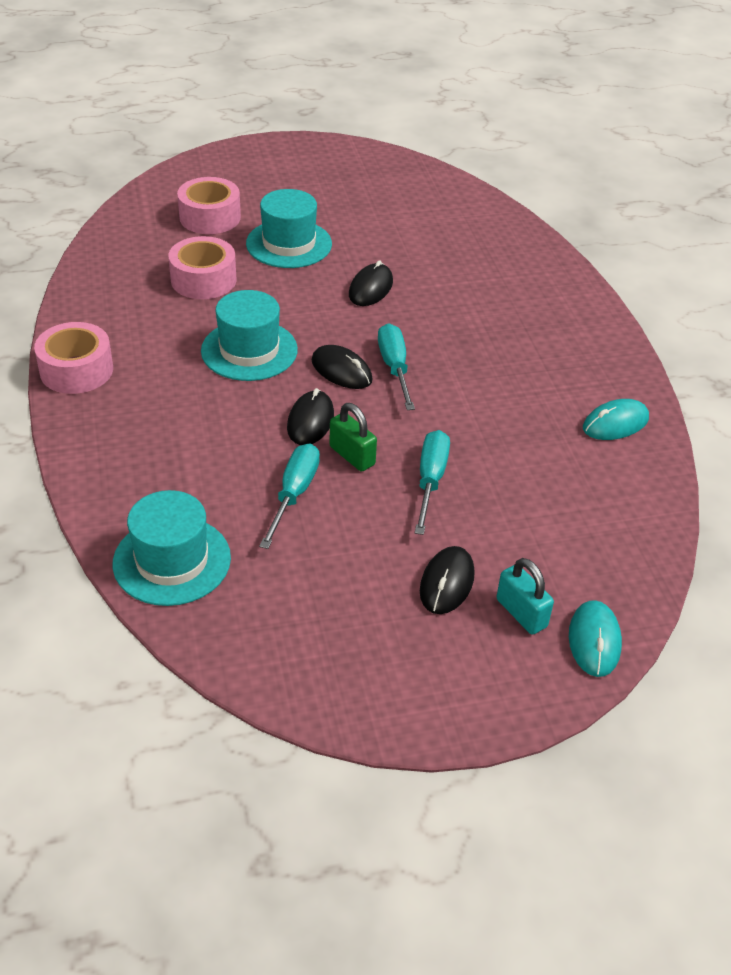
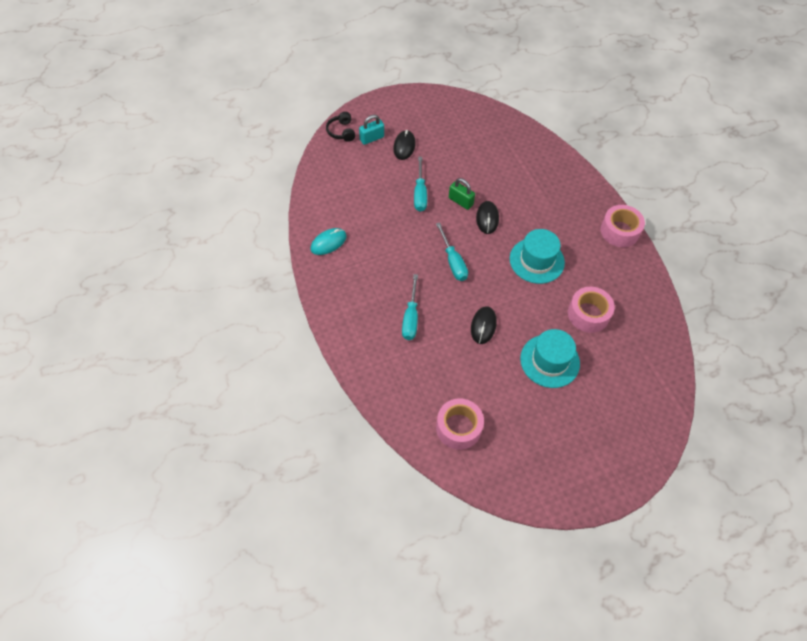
camera: 170 degrees right, 15 degrees up
(172, 560) = (520, 139): turquoise hat -> none
(210, 217) = (614, 380): pink tape -> pink tape (458, 428)
(294, 494) = (481, 177): turquoise screwdriver -> turquoise screwdriver (411, 317)
(341, 371) = (481, 254): black mouse -> none
(521, 613) = (372, 138): turquoise padlock -> turquoise padlock turned 75 degrees counterclockwise
(594, 641) = (341, 131): turquoise mouse -> black headphones

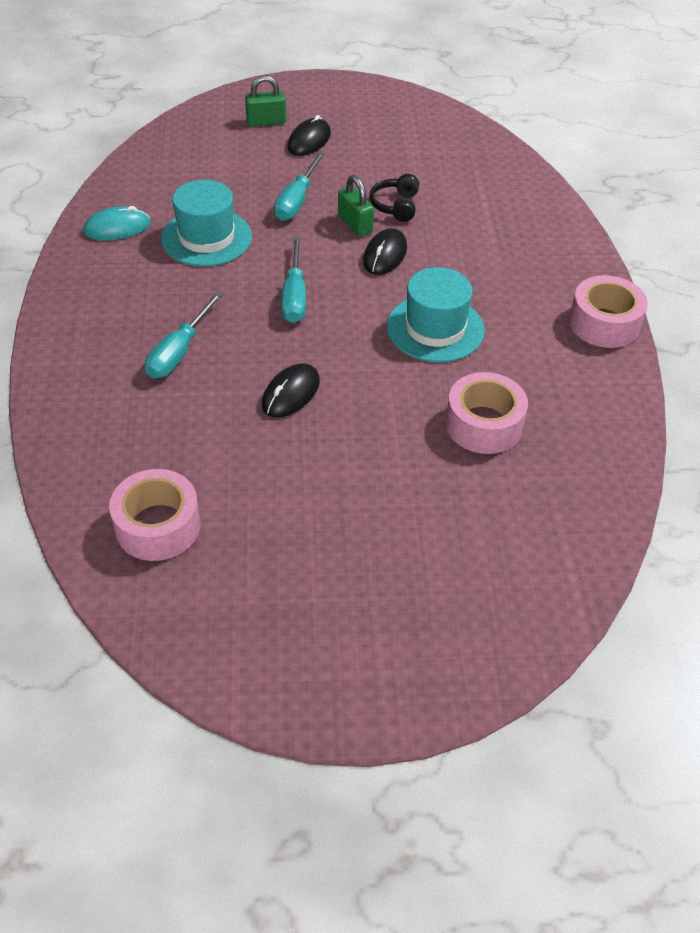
camera: 20 degrees right, 10 degrees down
(341, 131) = (227, 105): black headphones -> black headphones (396, 206)
(372, 138) = (266, 122): turquoise padlock -> green padlock
(549, 361) = (376, 473): turquoise hat -> turquoise hat (206, 237)

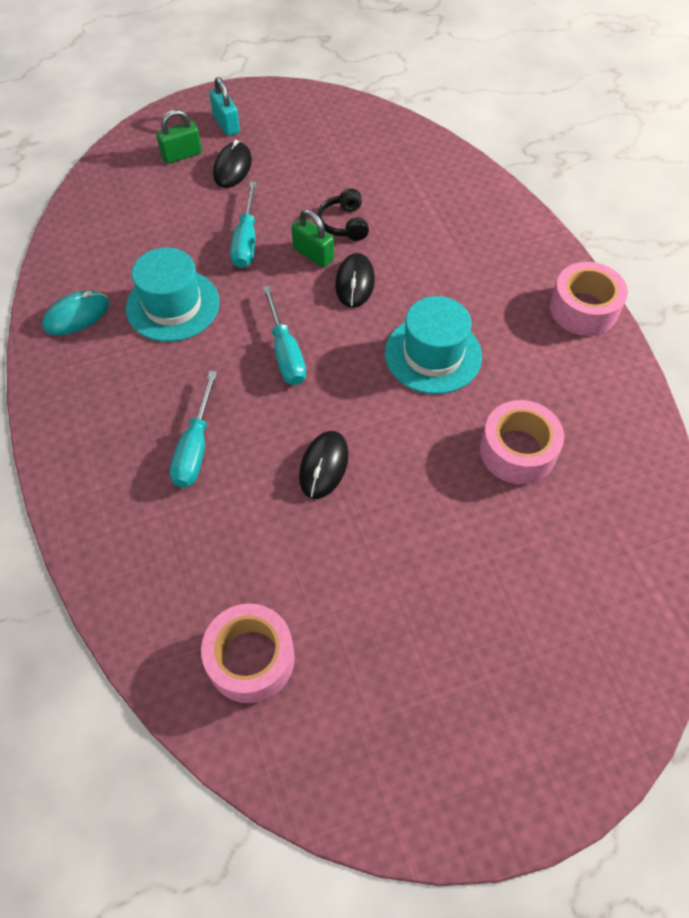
camera: 15 degrees left, 10 degrees up
(318, 105) = (226, 124): none -> turquoise padlock

